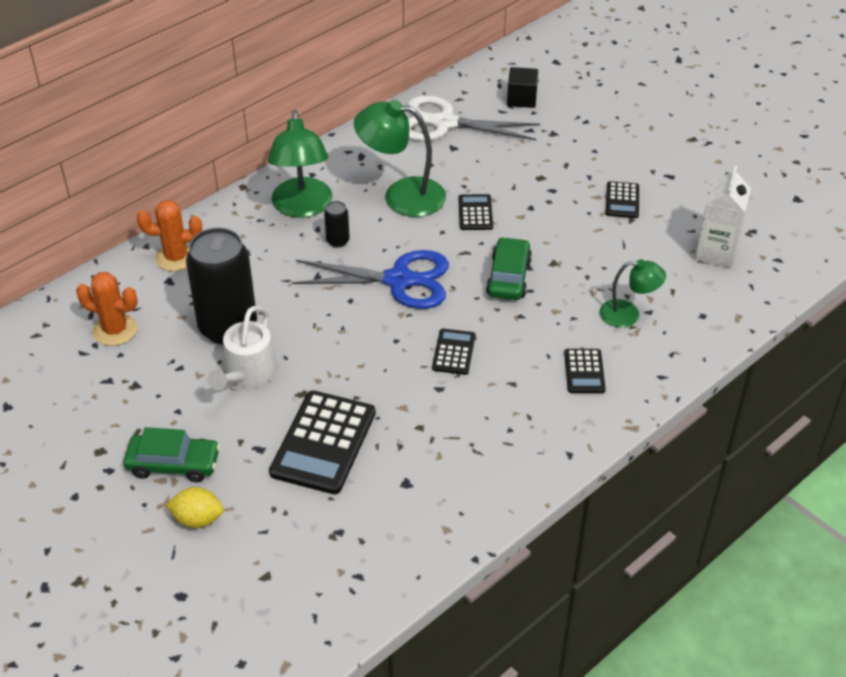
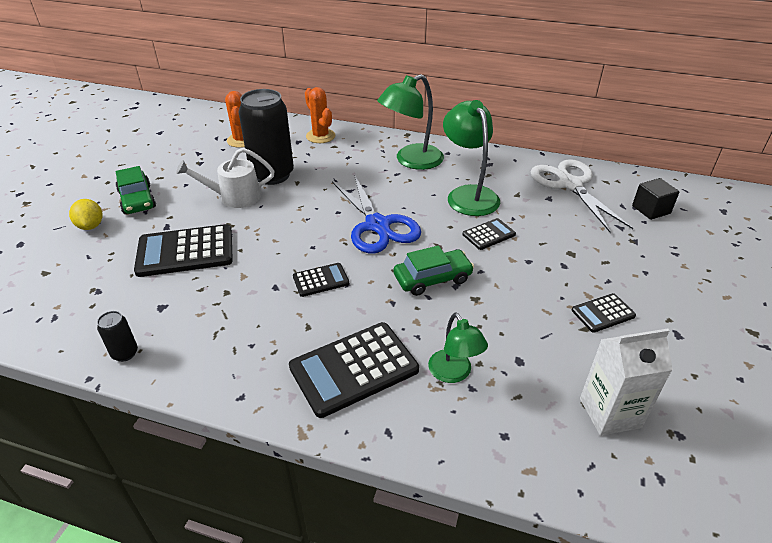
camera: 60 degrees right, 5 degrees down
(338, 241) = (392, 185): black can -> black can (125, 353)
(584, 371) = (354, 369): black calculator -> black calculator, size x1.91

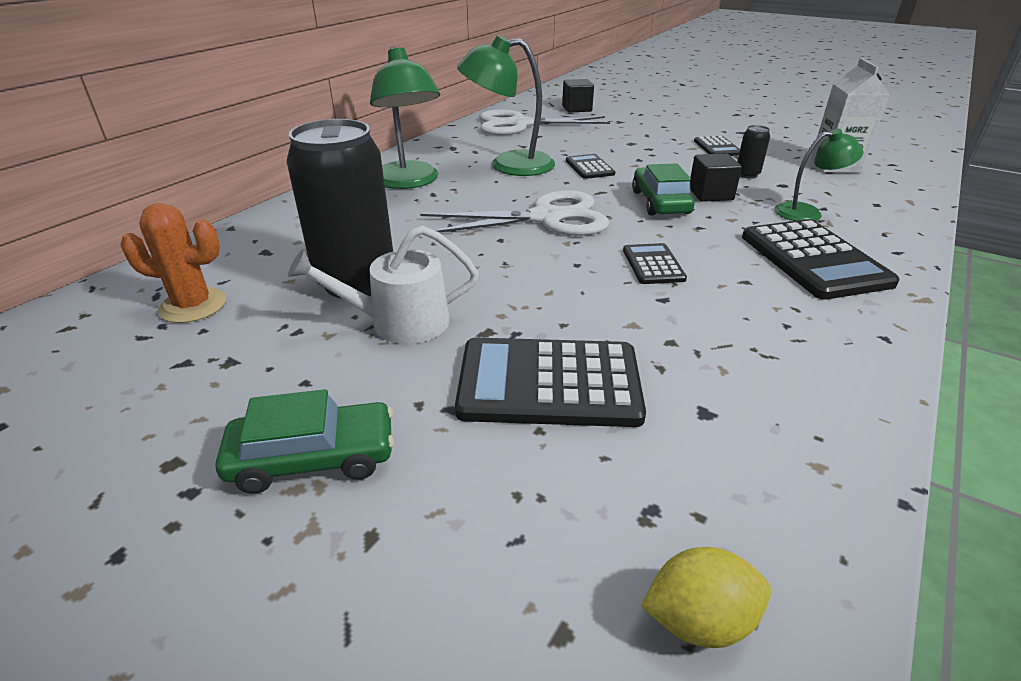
camera: 75 degrees left, 5 degrees down
(91, 226) = (382, 545): yellow lemon -> yellow lemon (698, 620)
(125, 353) = (831, 455): black can -> black can (747, 174)
(185, 251) = (549, 383): black calculator -> black calculator turned 90 degrees clockwise
(235, 197) = (400, 322): white watering can -> white watering can turned 75 degrees clockwise
(320, 136) = (271, 232): orange cactus -> none
(377, 225) = (546, 218): blue scissors -> white scissors
(466, 308) = (710, 194): none -> black cube

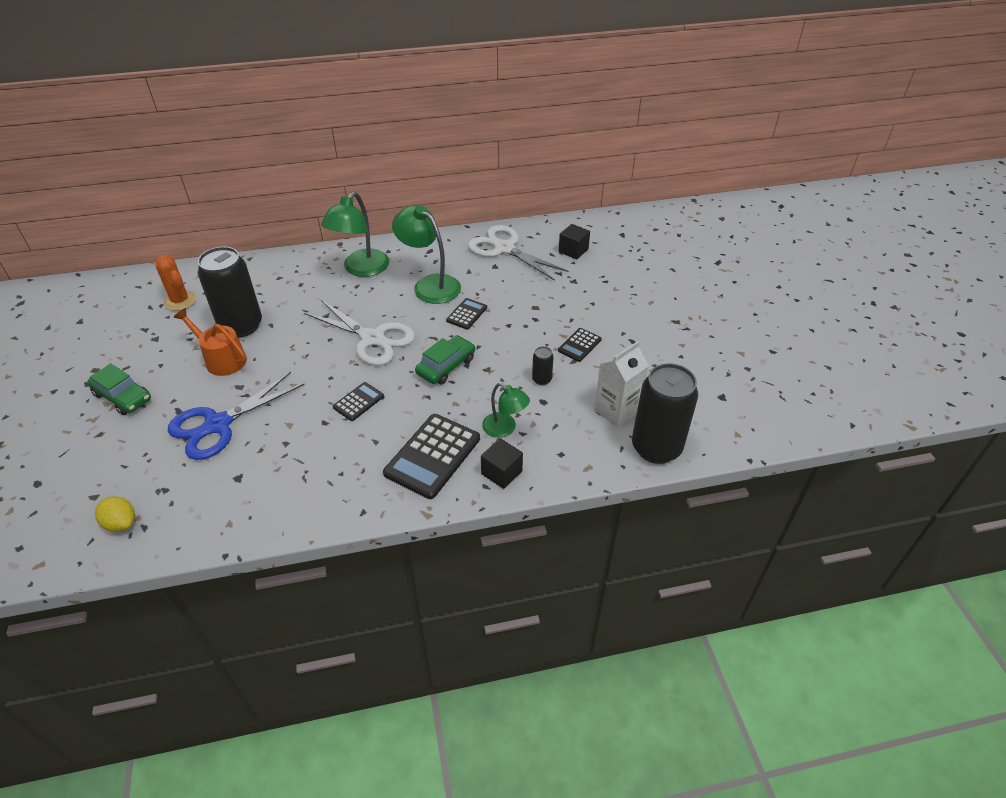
camera: 45 degrees right, 10 degrees up
(400, 322) = (222, 359): white watering can -> orange watering can
(549, 383) = (217, 425): black calculator -> blue scissors
(710, 194) = (485, 379): black cube -> black cube (501, 472)
(906, 170) = (656, 448): none -> black can

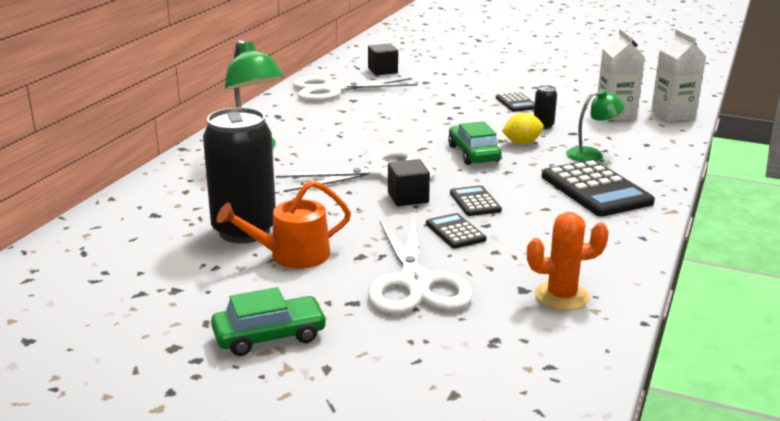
camera: 55 degrees left, 20 degrees down
(121, 523) = (527, 381): yellow lemon -> yellow lemon (522, 143)
(180, 301) = (120, 257): orange cactus -> orange cactus (561, 296)
(217, 425) = (415, 282): blue scissors -> white scissors
(430, 285) = (335, 129): green lamp -> none
(467, 314) = (408, 127): black calculator -> black calculator (455, 232)
(501, 472) = (647, 169): black cube -> black cube (408, 198)
(656, 448) = (673, 114): black can -> white carton

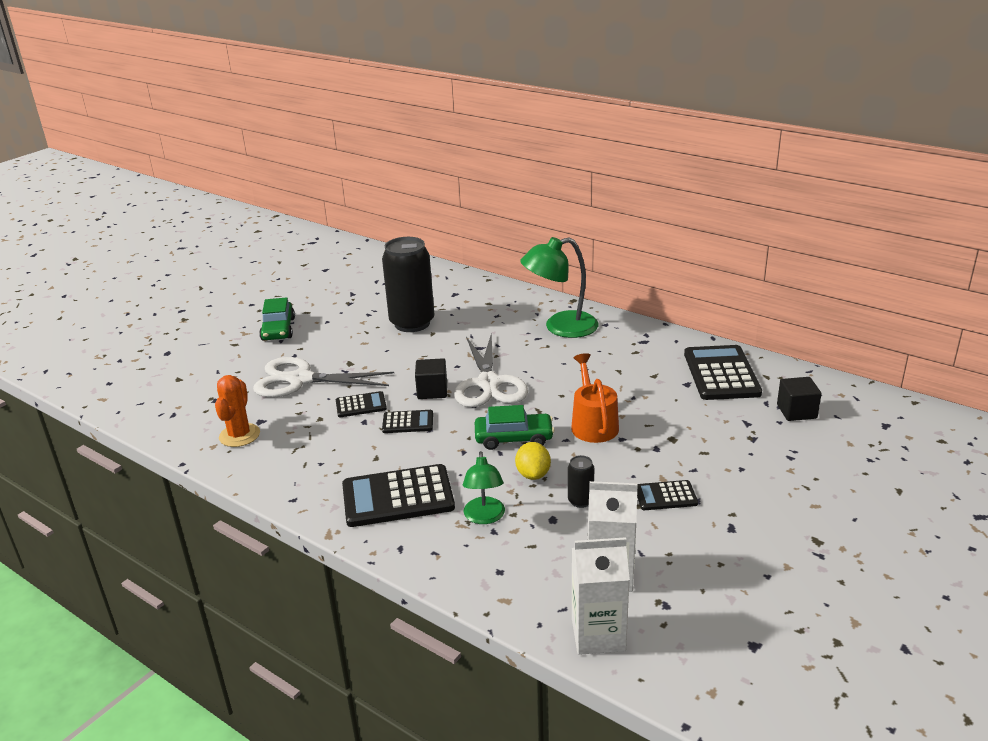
camera: 105 degrees right, 5 degrees up
(292, 255) = (366, 339): orange watering can -> orange watering can (593, 424)
(332, 90) = (721, 374): white scissors -> black calculator

